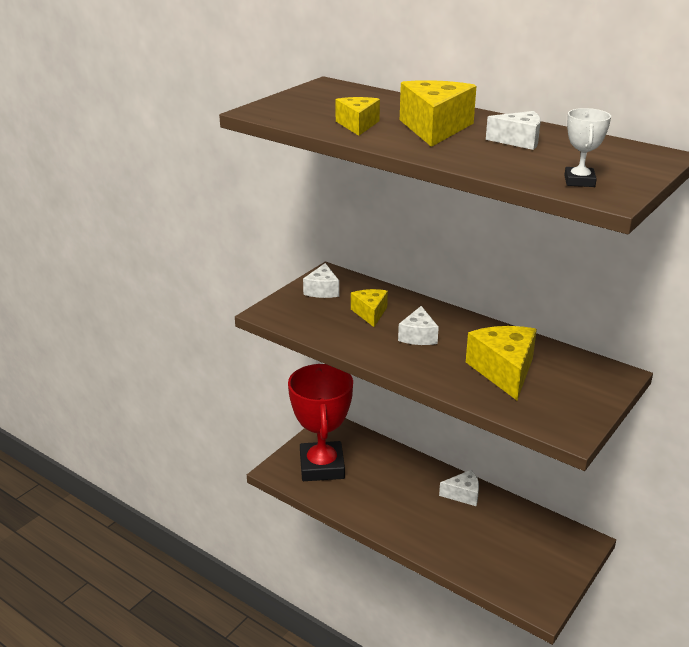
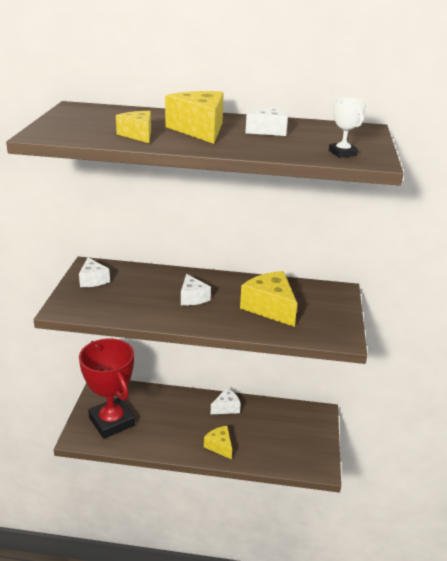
camera: 30 degrees left, 0 degrees up
(370, 313) = (144, 289): yellow cheese -> yellow cheese (219, 446)

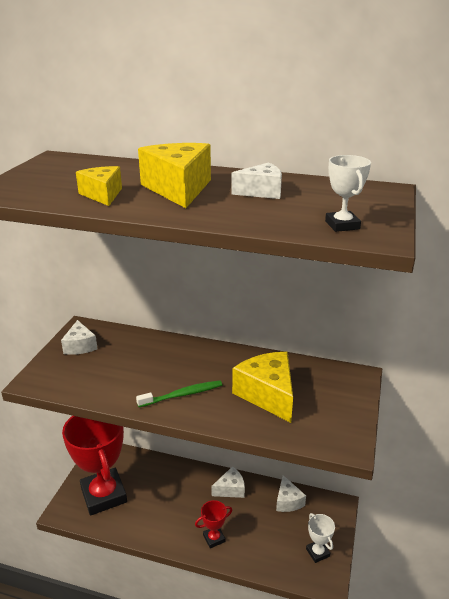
camera: 10 degrees right, 0 degrees up
(193, 298) = (182, 375): white cheese -> white cheese (288, 501)
(197, 312) = (182, 395): none -> green toothbrush
(219, 446) = (214, 538): yellow cheese -> red trophy
(310, 448) = (317, 552): none -> white trophy

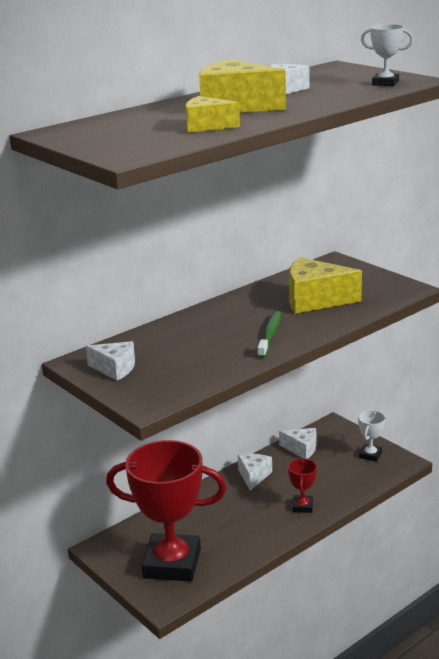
camera: 55 degrees left, 5 degrees down
(317, 552) = (370, 455): white trophy -> white trophy turned 75 degrees counterclockwise

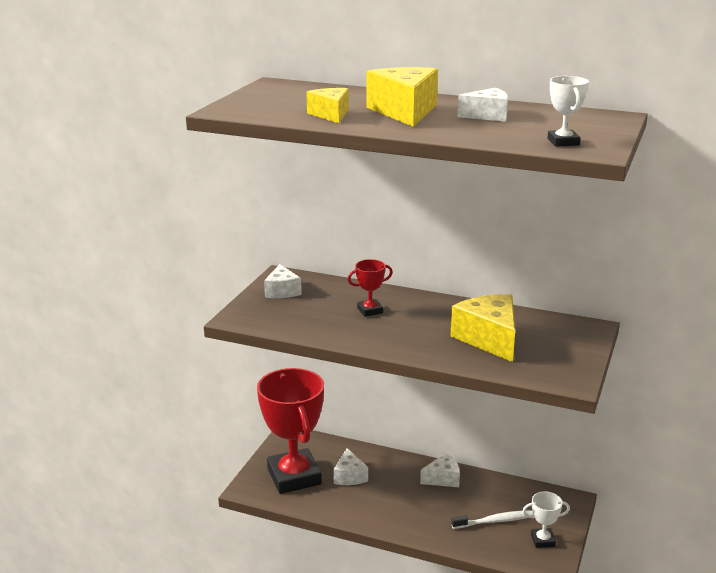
camera: 60 degrees right, 0 degrees up
(270, 335) = (396, 335): green toothbrush -> none
(301, 449) = (511, 493): white cheese -> white cheese (349, 476)
(302, 506) = (422, 521): red trophy -> red trophy (370, 310)
(330, 469) = (495, 521): none -> white toothbrush

